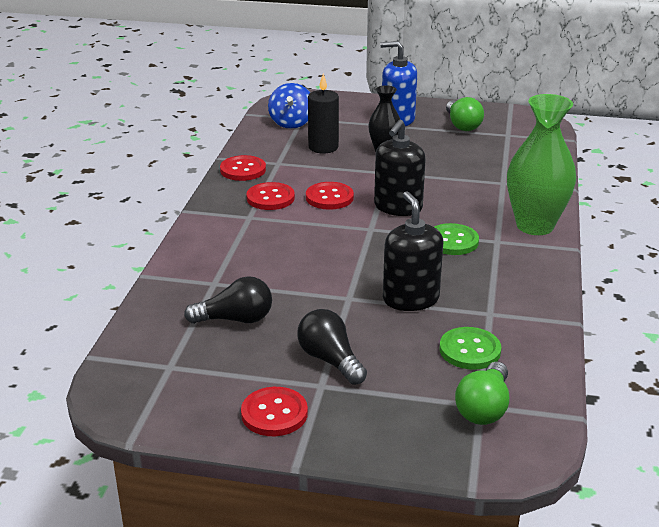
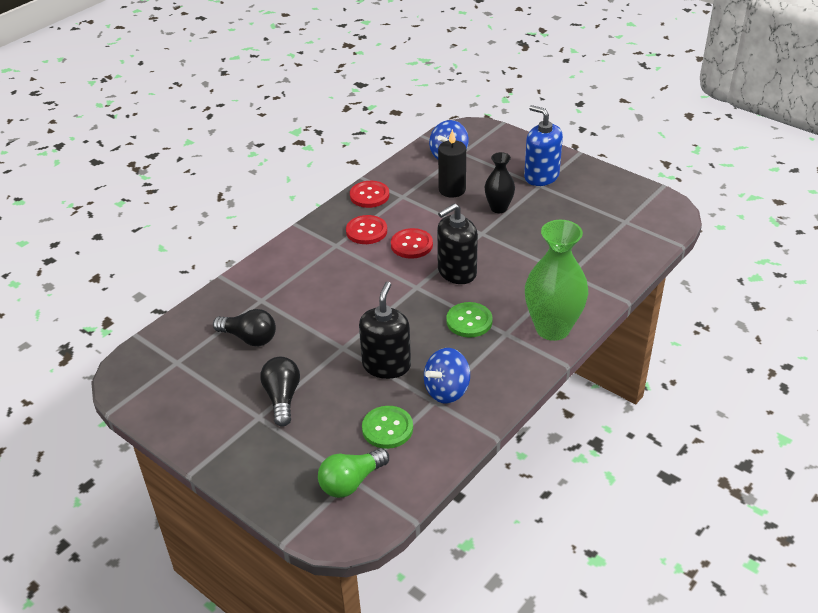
camera: 30 degrees right, 10 degrees up
(274, 413) = (210, 427): red button -> none
(462, 125) = (593, 198): green light bulb -> none
(493, 301) = (447, 390): none -> blue spinning top

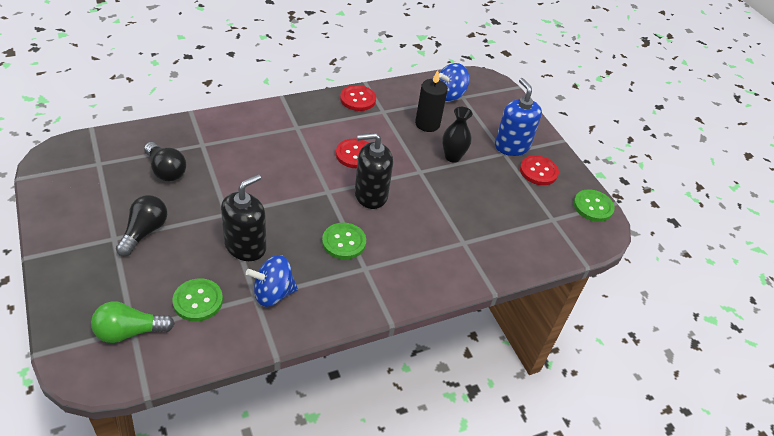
camera: 20 degrees right, 5 degrees up
(366, 231) = (330, 127): red button -> red button (538, 171)
(552, 328) = (407, 284): green vase -> none
(648, 196) = (593, 206): none -> green button

